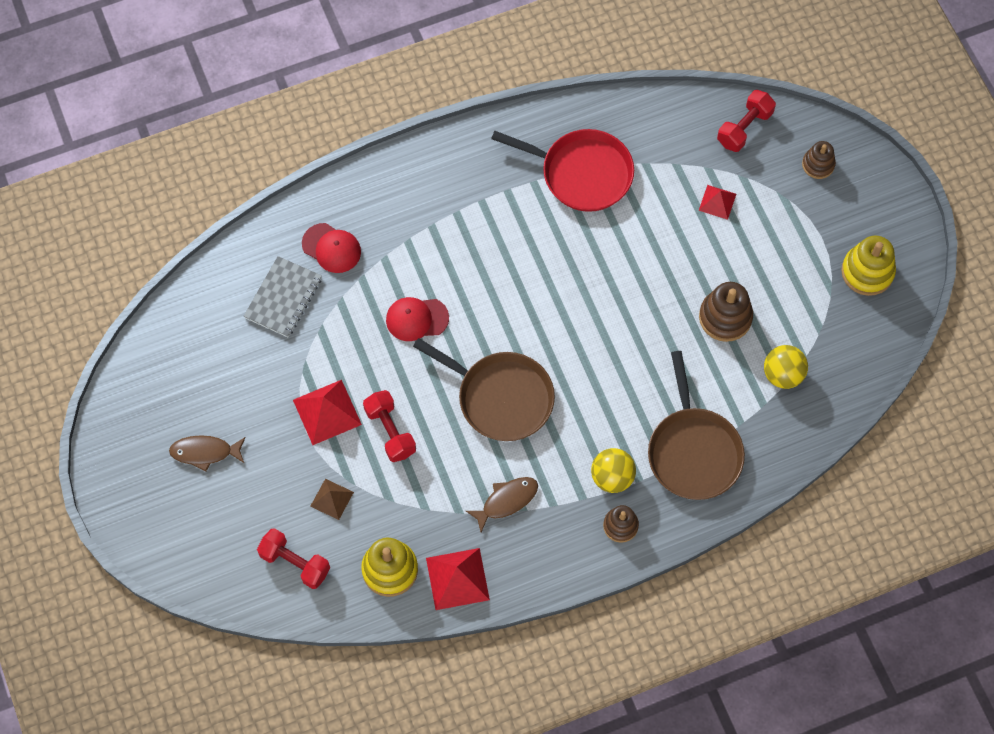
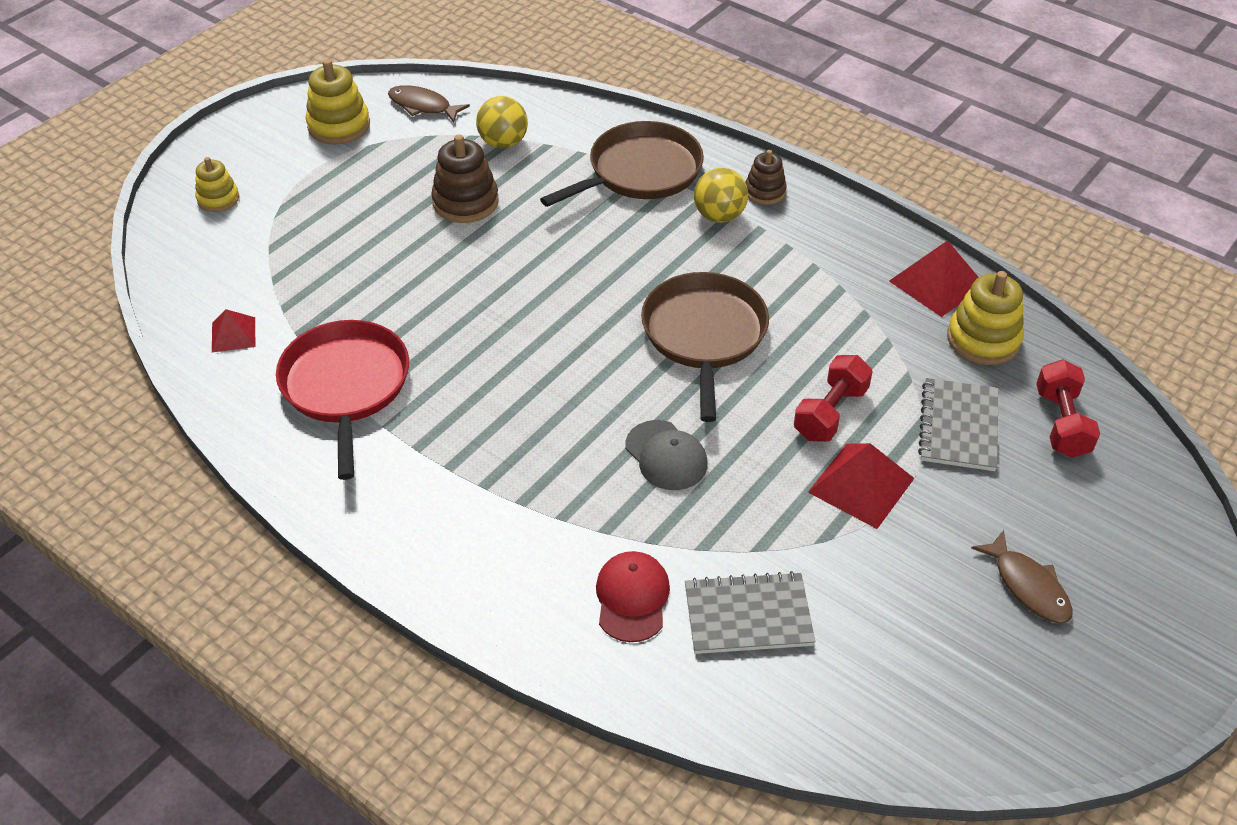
camera: 120 degrees left, 20 degrees down
(332, 499) = (958, 427): brown pyramid -> grey notebook
(417, 319) = (666, 455): red cap -> grey cap
(506, 501) = (818, 281): brown fish -> brown fish (423, 106)
(717, 202) = (317, 257): red pyramid -> red pyramid (233, 334)
(744, 128) = (196, 271): red dumbbell -> none
(818, 164) = (218, 199): brown stacking toy -> yellow stacking toy

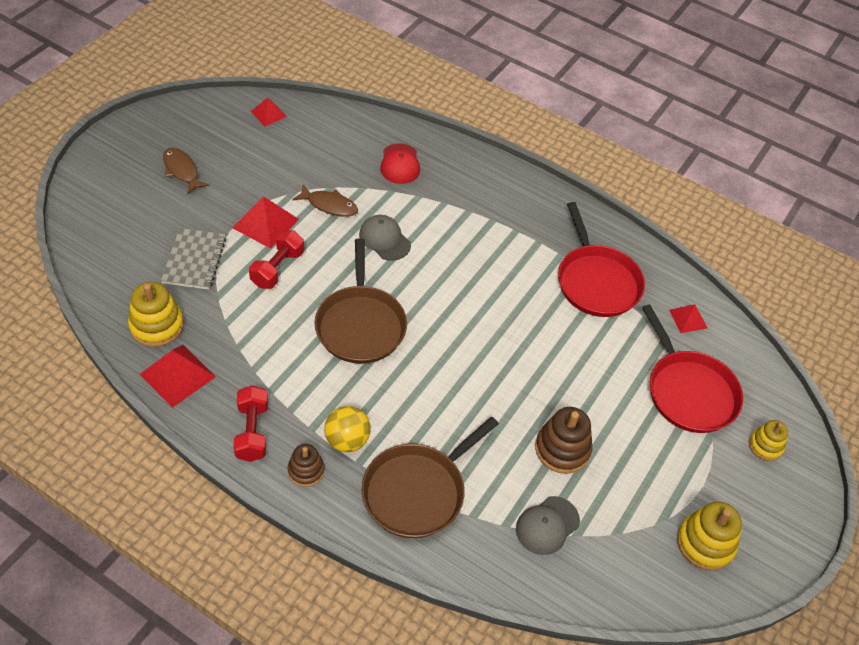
camera: 170 degrees right, 5 degrees up
(281, 252) = (689, 392): none -> red pan
(423, 106) = (637, 576): brown fish -> brown fish (329, 205)
(503, 143) = (547, 525): yellow ball -> grey cap
(748, 616) = (338, 156): grey notebook -> none
(895, 721) = (268, 114): none -> red pyramid
(1061, 423) = (124, 264): red dumbbell -> red dumbbell (252, 432)

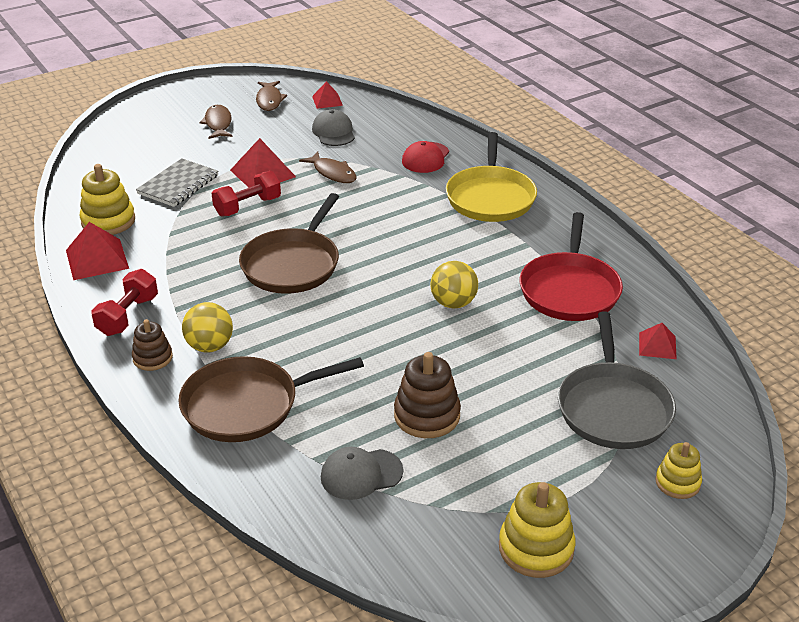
camera: 30 degrees right, 15 degrees down
(213, 127) = (269, 100): none -> brown fish
(384, 239) = (367, 208): grey cap -> grey cap (333, 132)
(480, 196) = (490, 197): none -> yellow pan
(517, 325) = (453, 303): none -> yellow ball
(689, 392) = (613, 408): red pan -> grey pan

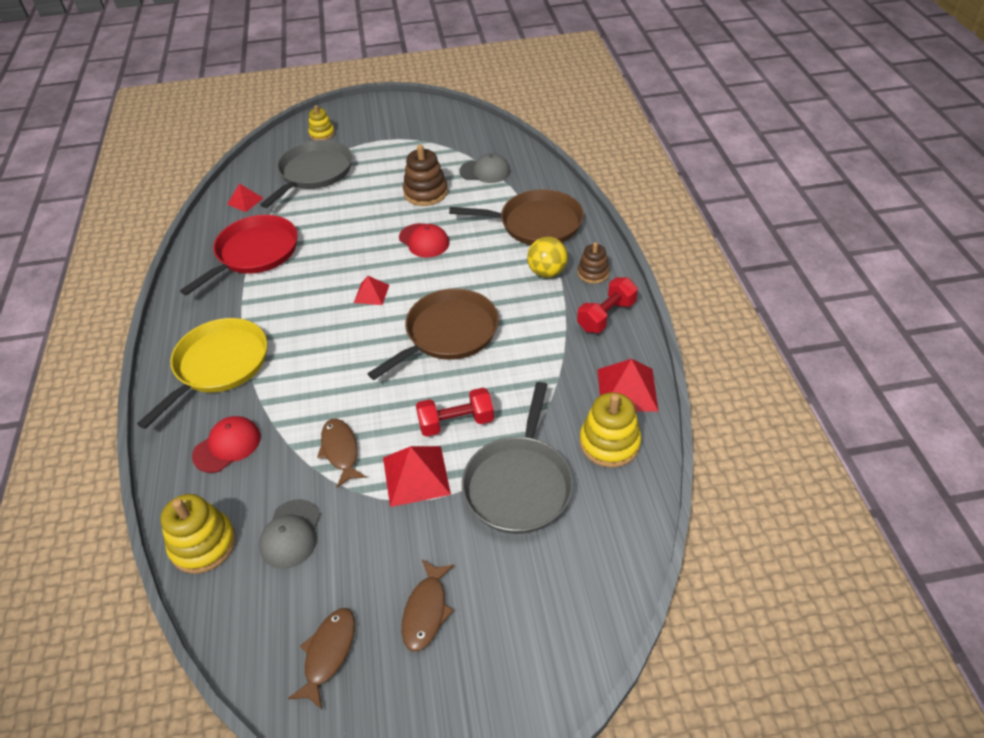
camera: 155 degrees left, 10 degrees up
(178, 185) = (519, 484): grey notebook -> grey pan
(327, 101) = (251, 620): red pyramid -> red pyramid (371, 293)
(382, 349) = (424, 241): none -> red cap
(453, 303) = (347, 263): yellow ball -> none
(536, 548) = (419, 124): yellow stacking toy -> yellow stacking toy (203, 544)

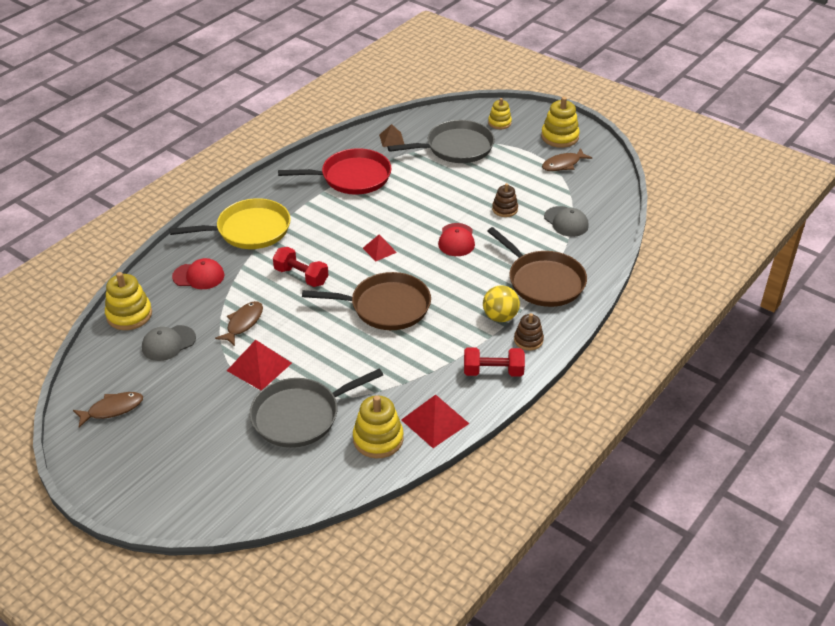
camera: 45 degrees right, 5 degrees down
(245, 201) = (391, 139): red pyramid -> brown pyramid
(386, 116) = (559, 137): none -> yellow stacking toy
(425, 193) = (505, 209): brown stacking toy -> brown stacking toy, size x0.63
(426, 611) = (174, 431): brown fish -> brown fish (563, 164)
(456, 422) = (317, 358): red dumbbell -> red dumbbell (301, 276)

